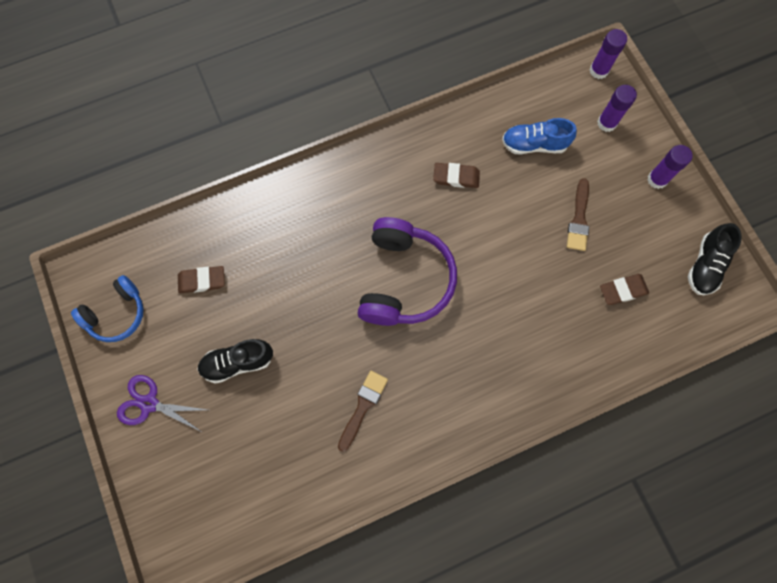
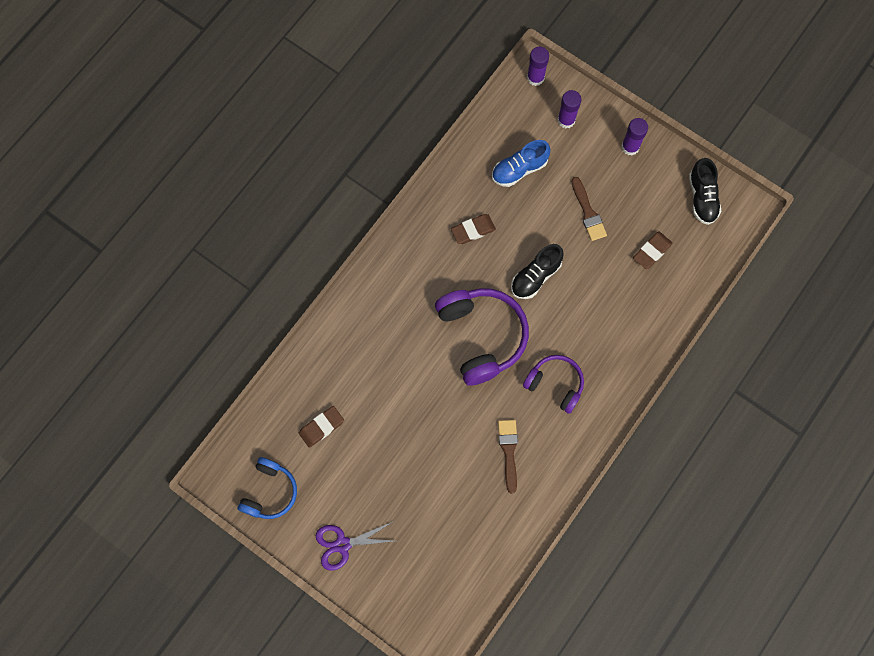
camera: 30 degrees left, 0 degrees up
(238, 362) = (391, 474): black shoe -> black shoe (535, 276)
(448, 367) = (555, 384): none -> purple headphones

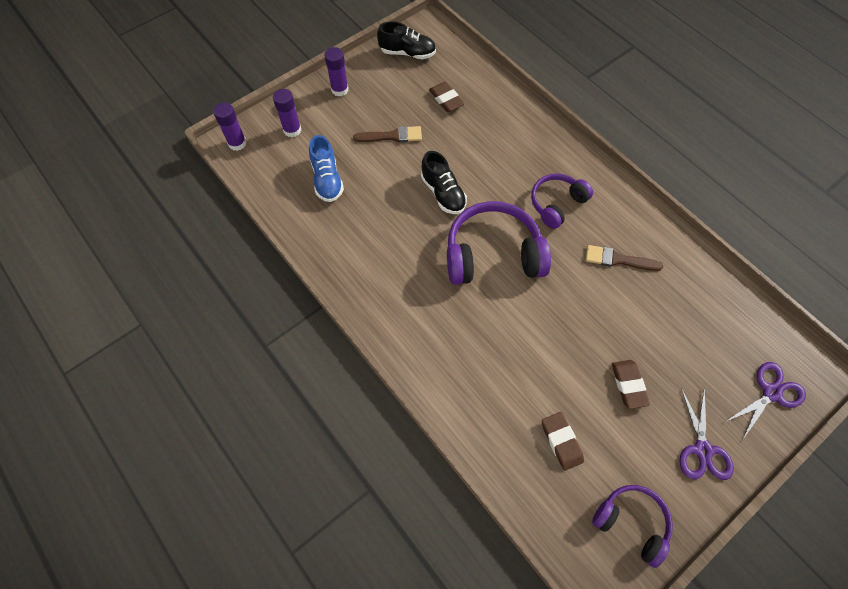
camera: 75 degrees left, 10 degrees down
(270, 492) = (631, 523): blue headphones -> purple headphones
(409, 602) = (771, 393): none -> purple scissors
(473, 230) = (377, 234): brown eraser -> brown eraser (628, 385)

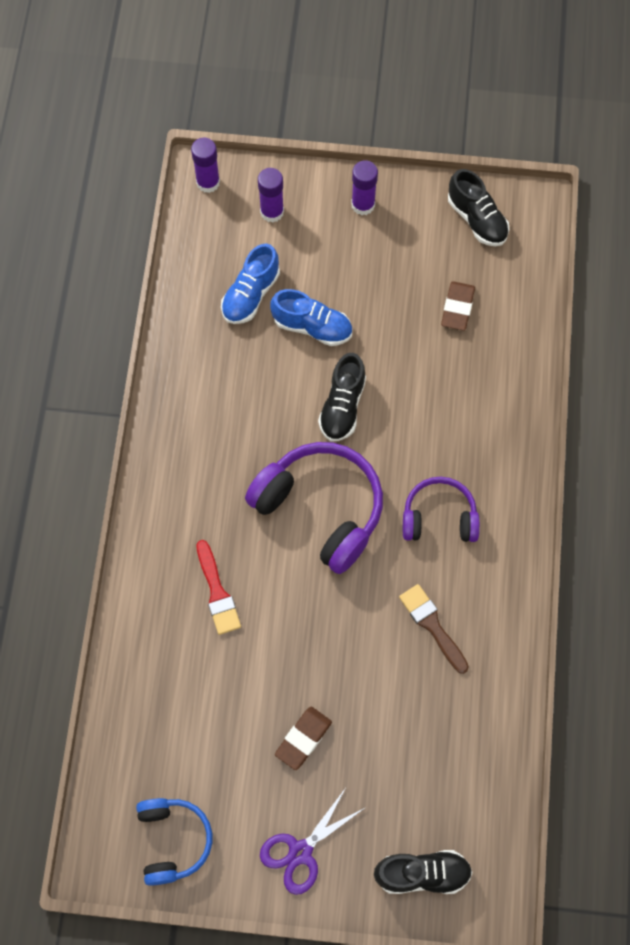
camera: 45 degrees right, 5 degrees up
(380, 168) = (312, 327): none -> blue shoe
(392, 136) = (359, 302): brown brush -> none
(489, 351) = (217, 592): none -> red brush
(561, 441) = (191, 724): brown eraser -> none
(631, 523) = (173, 840): purple headphones -> blue headphones
(771, 393) = (422, 874): purple scissors -> black shoe

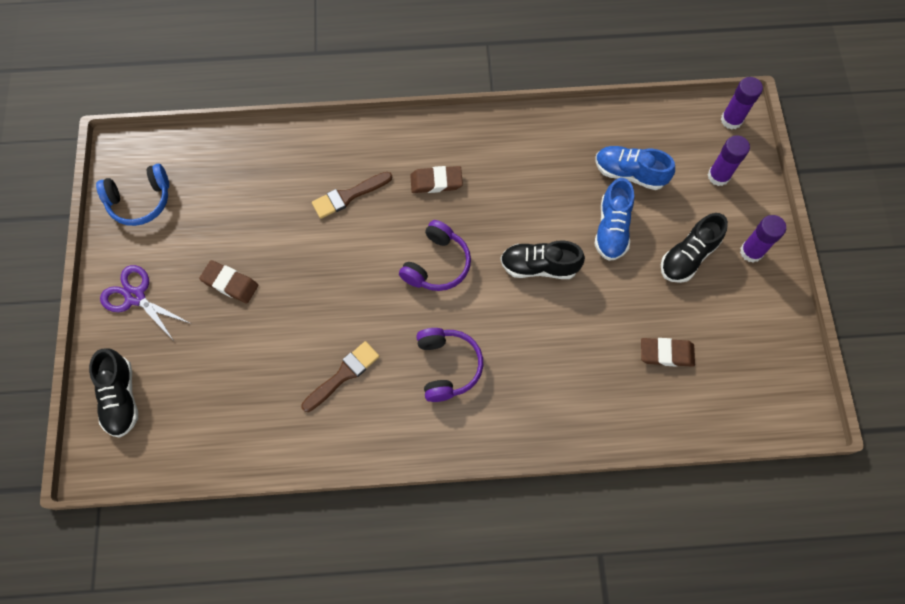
camera: 80 degrees right, 0 degrees up
(217, 592) = (348, 196): red brush -> brown brush
(219, 494) = (436, 182): none -> brown eraser
(321, 509) = (437, 264): purple headphones -> purple headphones, size x0.60
(477, 219) = (769, 359): black shoe -> black shoe (688, 256)

